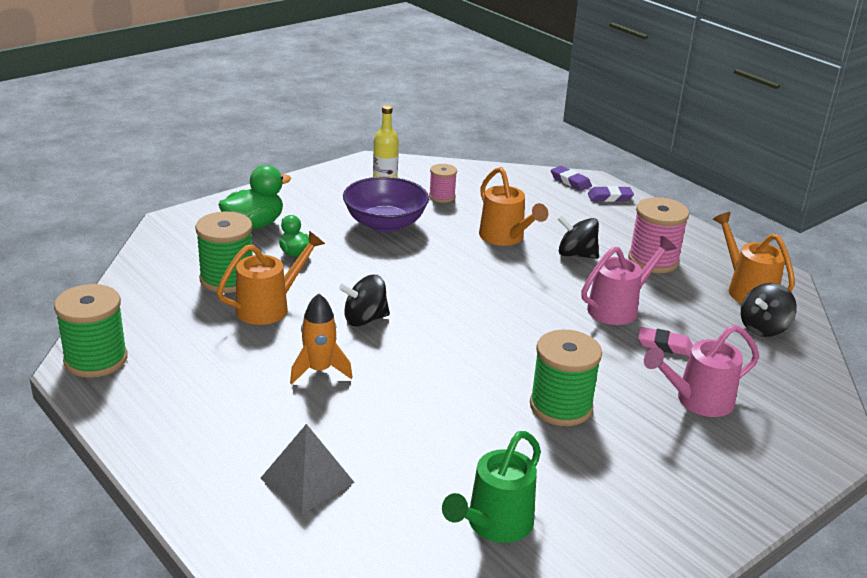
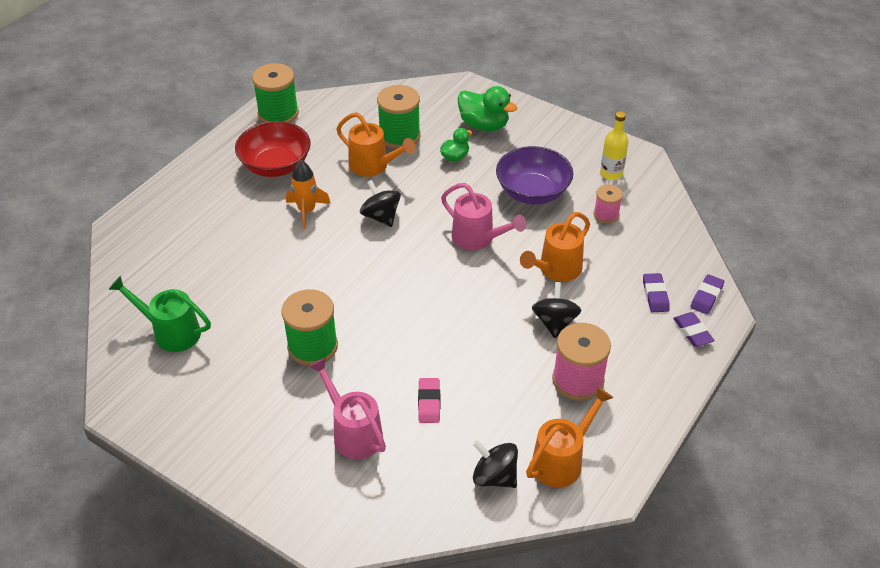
camera: 75 degrees right, 15 degrees up
(209, 380) = (275, 166): none -> red bowl
(307, 480) = (190, 236): grey pyramid -> none
(559, 201) = (655, 295): none -> purple eraser
(619, 308) = (475, 364): pink watering can -> pink watering can (478, 239)

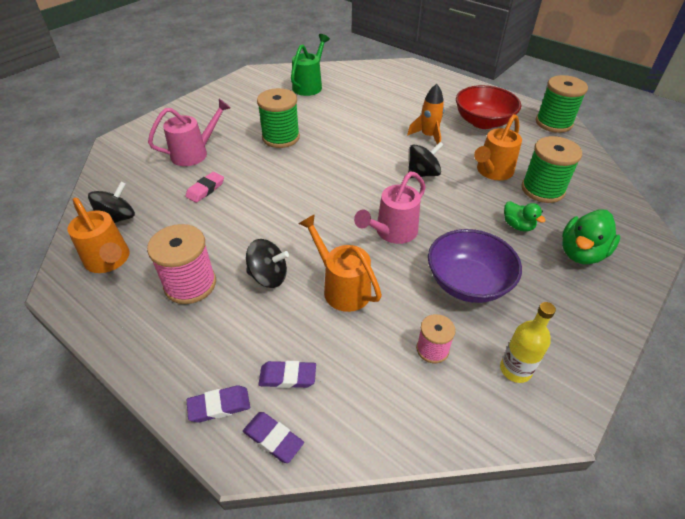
camera: 95 degrees right, 0 degrees up
(429, 402) = (205, 189): pink eraser -> pink eraser turned 60 degrees counterclockwise

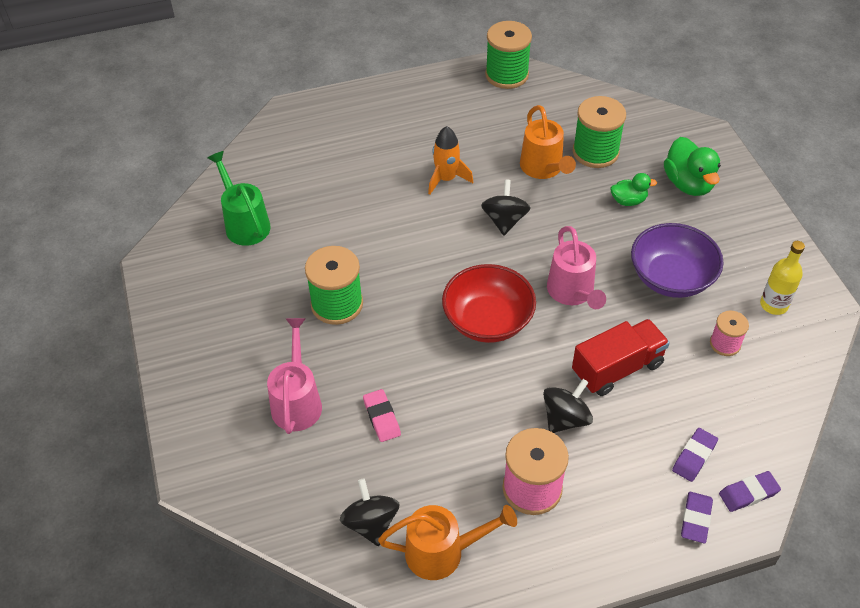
camera: 55 degrees left, 5 degrees up
(341, 287) = (617, 368): orange watering can -> red truck
(483, 122) = (459, 123): red bowl -> red bowl (487, 320)

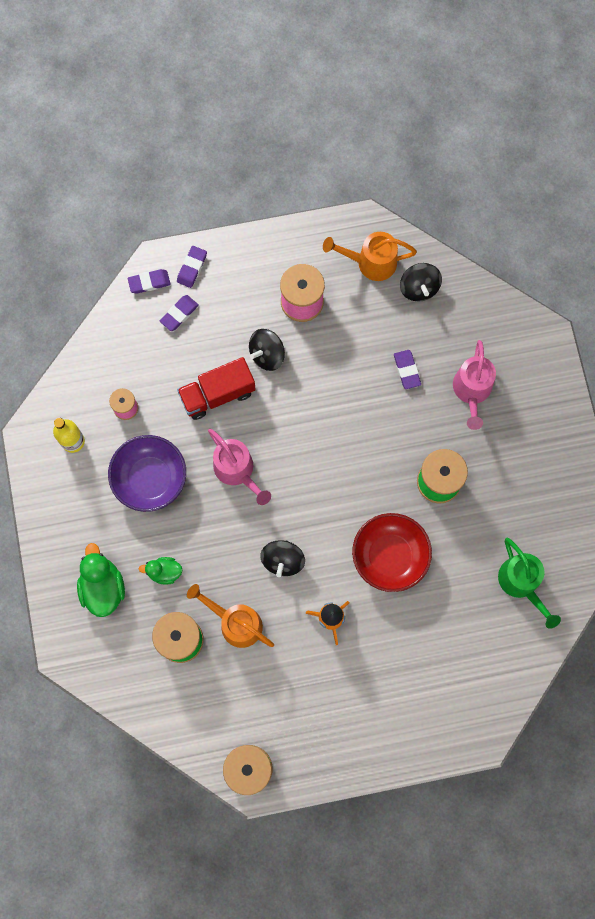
camera: 175 degrees left, 25 degrees up
(381, 417) = (407, 370): pink eraser -> purple eraser
(487, 320) = (313, 451): red bowl -> red bowl (390, 556)
(543, 169) = (235, 622): orange watering can -> orange watering can turned 45 degrees counterclockwise
(572, 293) = (237, 471): pink watering can -> pink watering can turned 150 degrees clockwise

